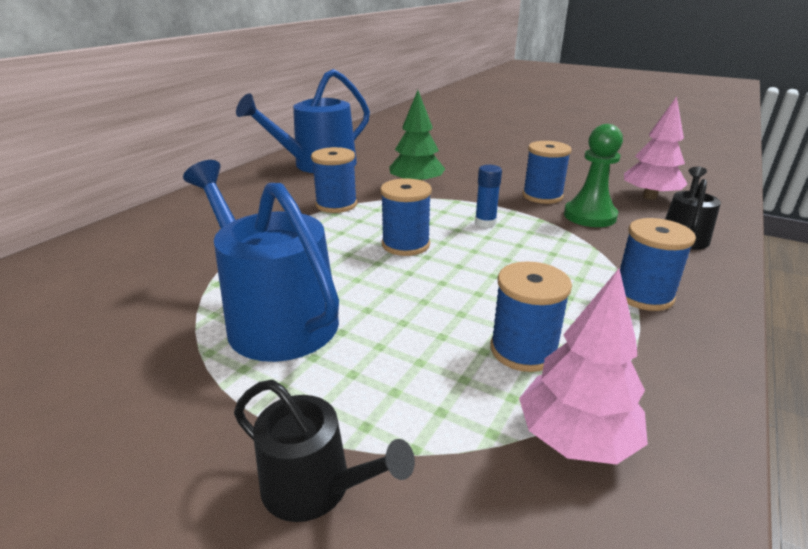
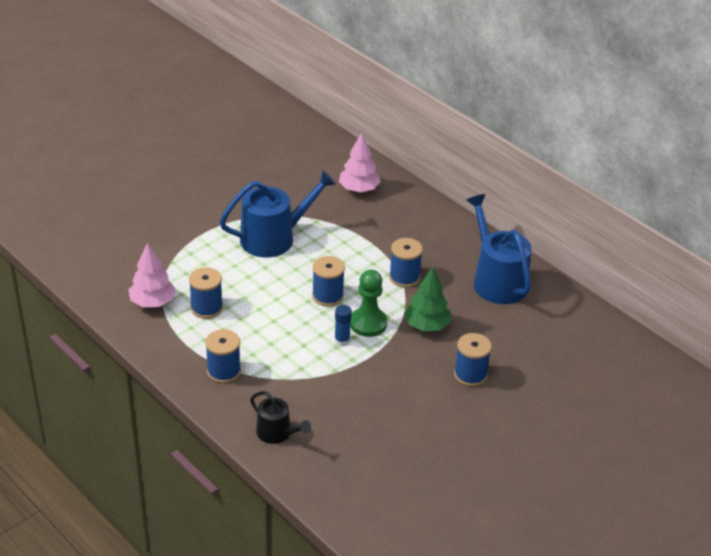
camera: 105 degrees right, 10 degrees up
(315, 486) = (171, 238): black watering can -> none
(542, 196) = (376, 390): blue spool -> blue spool (470, 375)
(589, 216) = (329, 399): green pawn -> green pawn (368, 323)
(649, 197) = (348, 455): pink tree -> pink tree (359, 189)

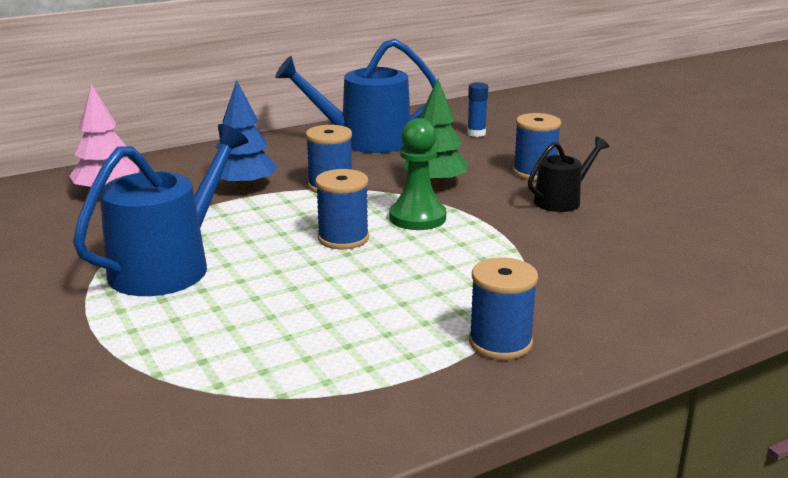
camera: 75 degrees left, 15 degrees down
(153, 302) = (270, 409): pink tree -> none
(206, 308) = (320, 346): blue spool -> none
(274, 238) = (168, 266): blue watering can -> blue watering can turned 45 degrees clockwise
(277, 433) = (654, 307): black watering can -> black watering can (561, 200)
(342, 341) = (449, 238): blue glue stick -> blue glue stick (476, 133)
(388, 241) = (245, 187): none -> blue tree

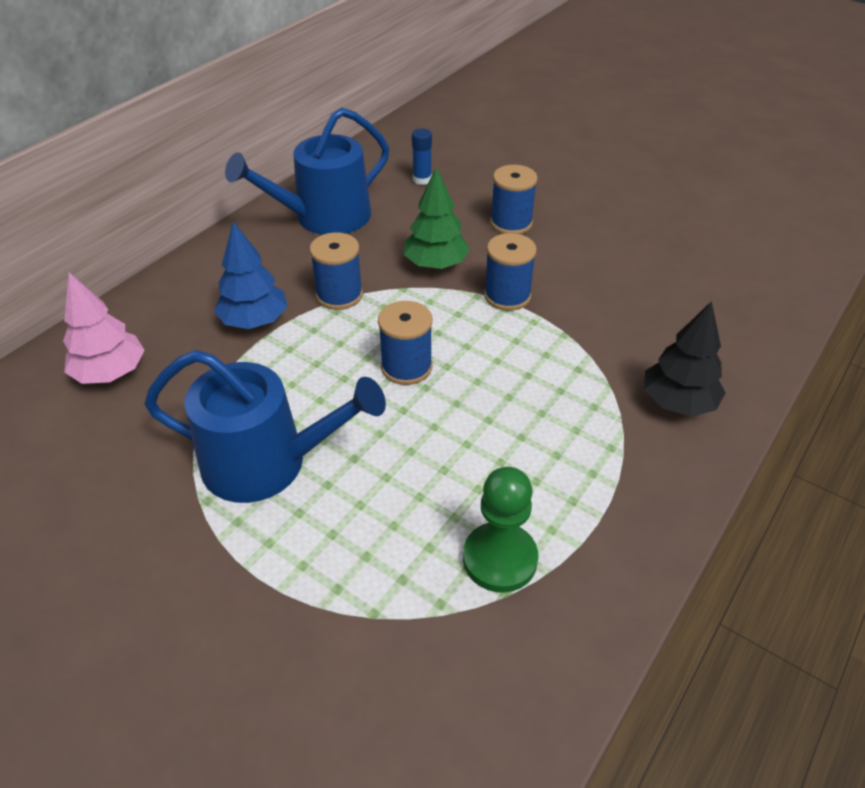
camera: 25 degrees left, 20 degrees up
(168, 266) = (266, 463): blue watering can -> blue watering can turned 90 degrees clockwise
(417, 217) = (453, 317): green pawn -> green pawn (499, 559)
(500, 342) = (632, 457): blue spool -> blue spool (507, 296)
(561, 200) = (559, 256): black watering can -> none
(588, 318) = (678, 403): none -> black tree

